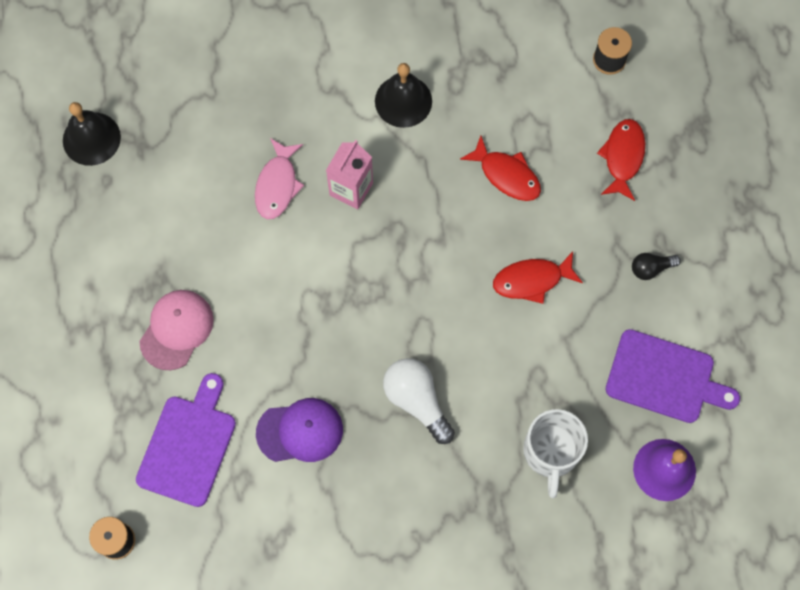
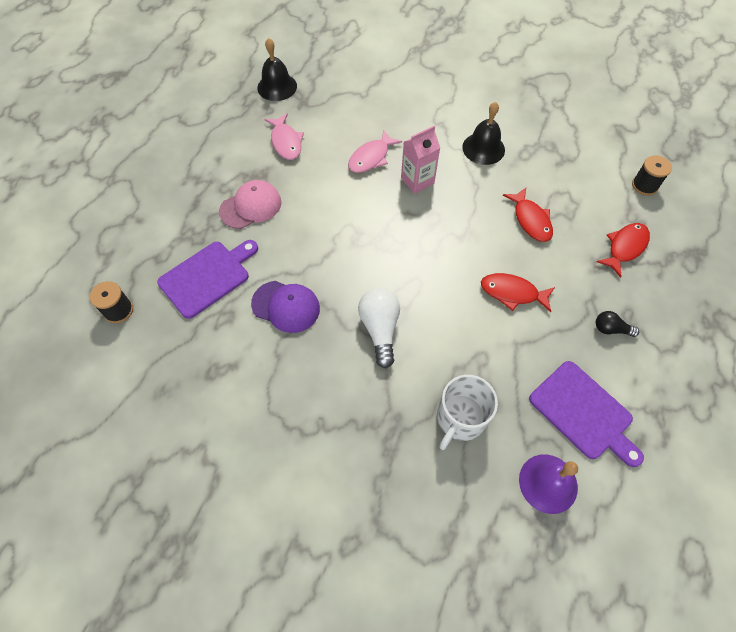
camera: 30 degrees right, 10 degrees down
(159, 217) = (286, 142): none -> pink fish

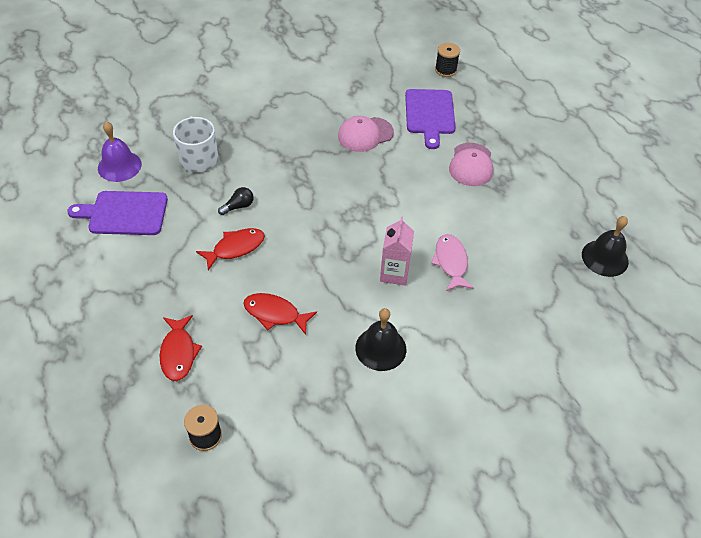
camera: 130 degrees right, 10 degrees down
(286, 142) = (523, 222): pink fish -> none
(286, 306) = (365, 134): purple cap -> pink cap
(380, 329) = (296, 164): white light bulb -> none
(611, 329) = (143, 277): black light bulb -> black light bulb (238, 206)

